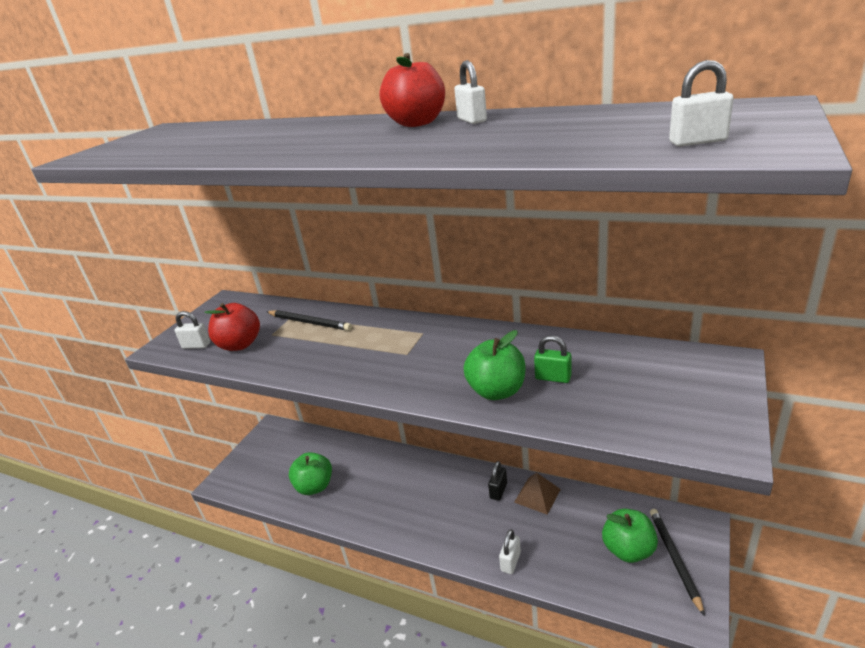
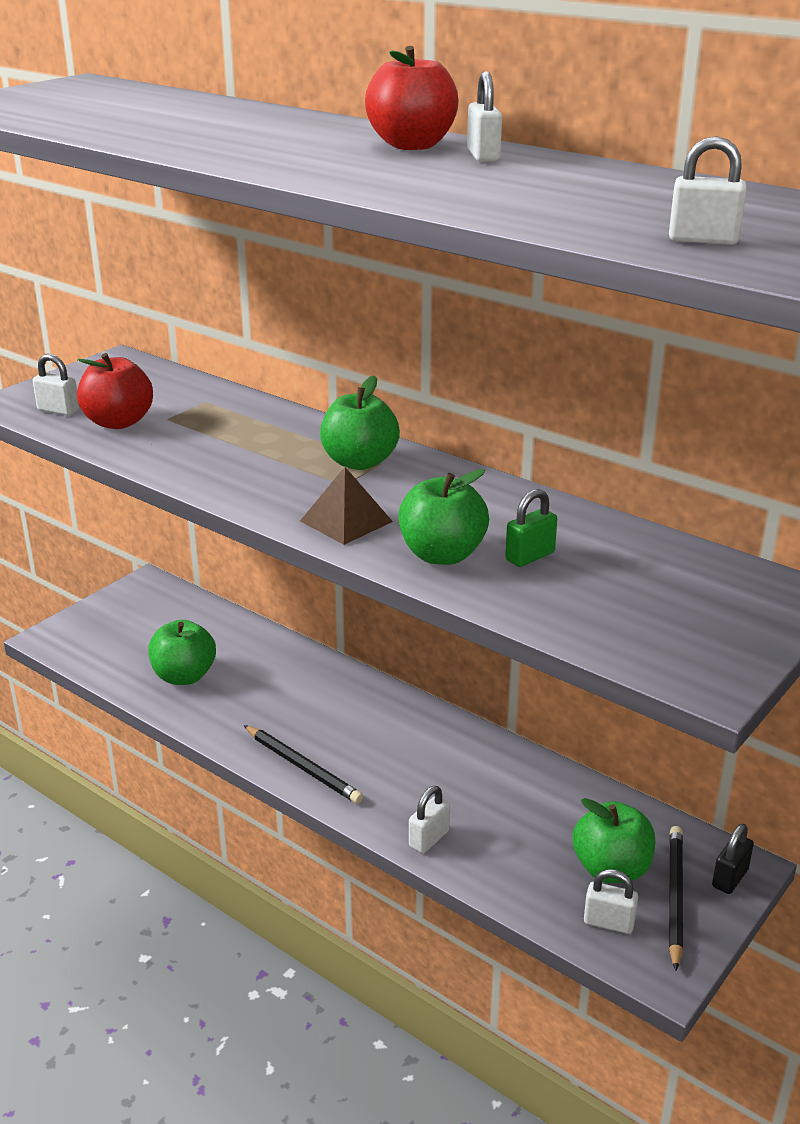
camera: 10 degrees right, 0 degrees up
(309, 322) = (227, 415): black pencil -> black pencil (303, 767)
(409, 335) = (359, 462): none -> green apple
(498, 491) = (454, 748): black padlock -> black padlock (730, 878)
(537, 495) = (510, 768): brown pyramid -> brown pyramid (346, 521)
(553, 377) = (530, 556): green padlock -> green padlock turned 75 degrees counterclockwise
(645, 590) = (608, 922): none -> white padlock

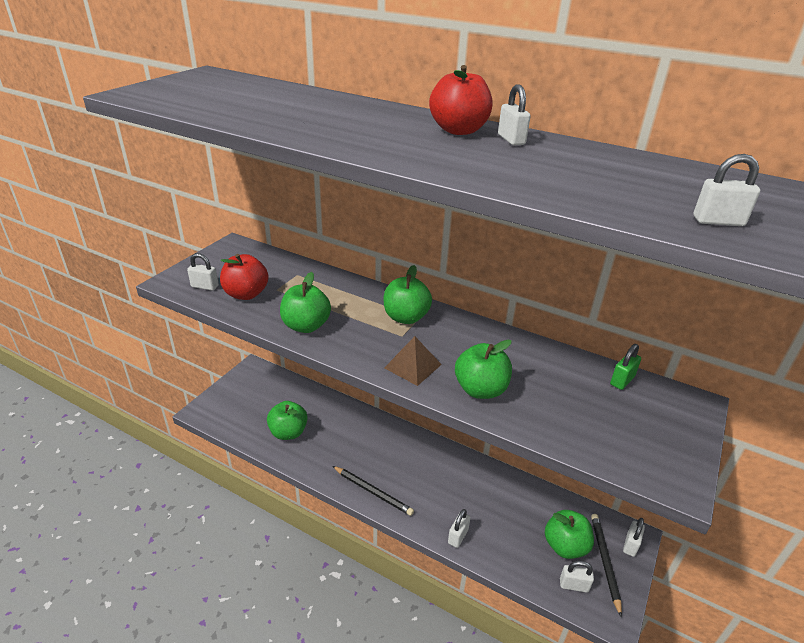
camera: 10 degrees left, 5 degrees up
(197, 465) = (306, 326): none -> green apple
(530, 556) = (533, 387): green padlock -> green padlock (622, 380)
(730, 878) = (630, 545): black padlock -> white padlock

